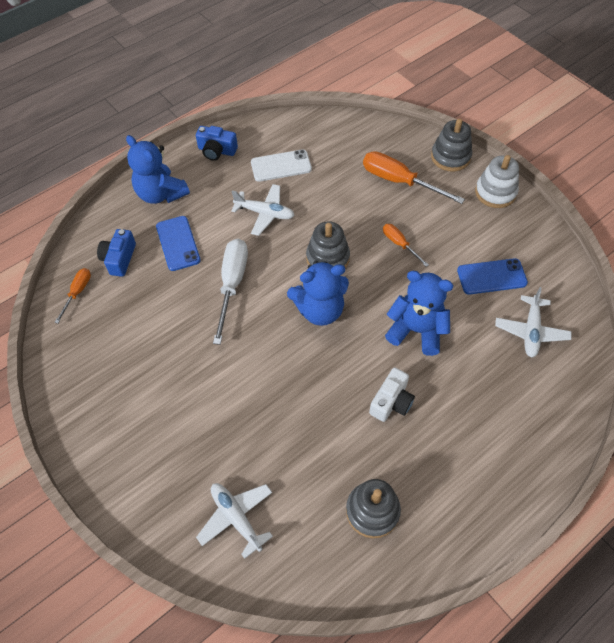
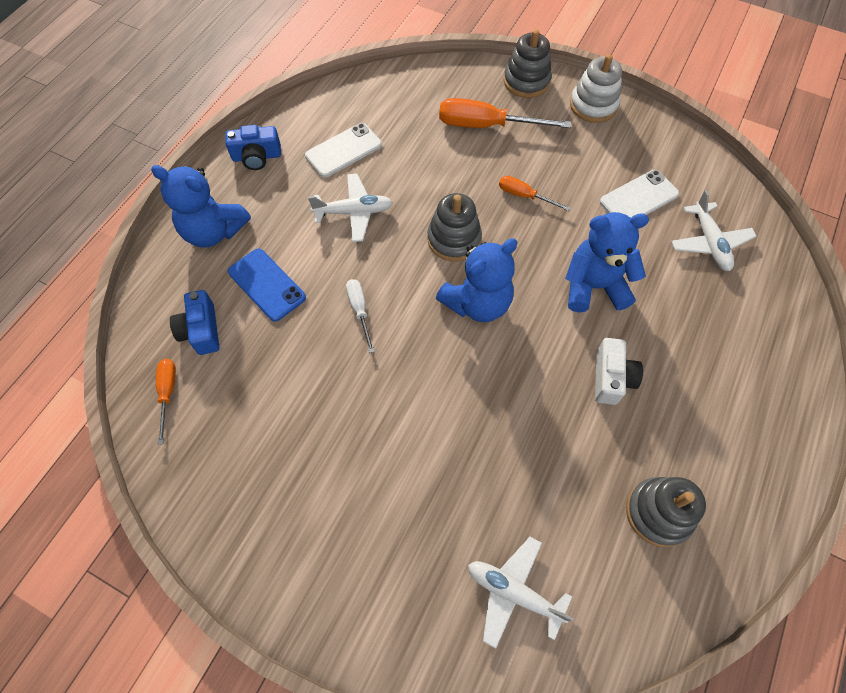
camera: 25 degrees left, 5 degrees up
(232, 284) = (359, 310): white screwdriver -> white screwdriver, size x0.54
(491, 277) = (639, 198): blue phone -> white phone

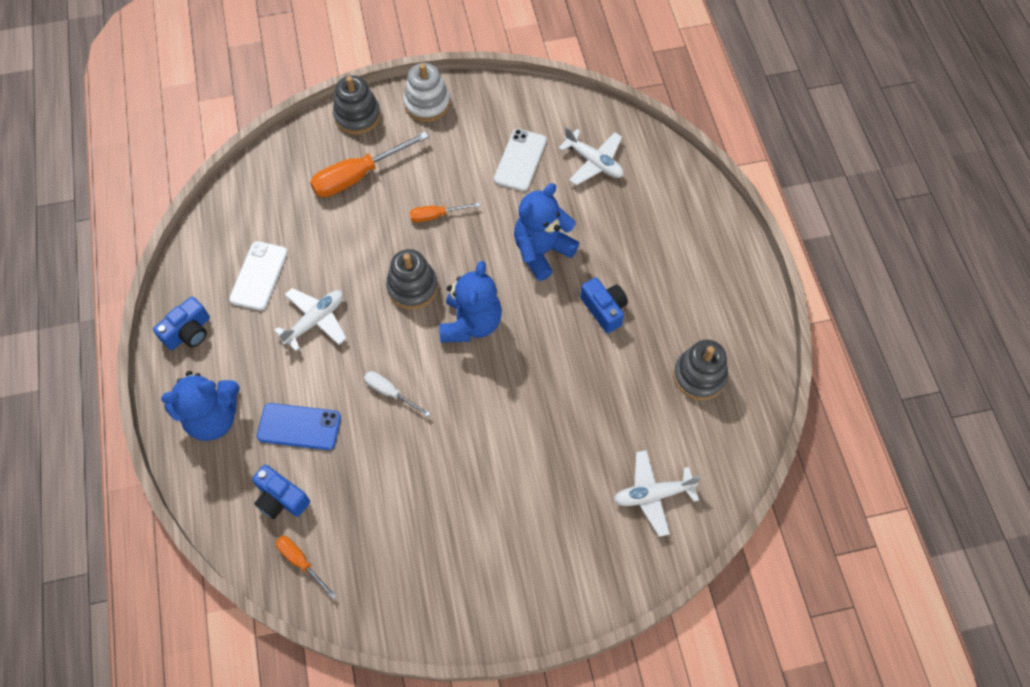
camera: 40 degrees left, 0 degrees up
(611, 378) = (604, 309): white camera -> blue camera

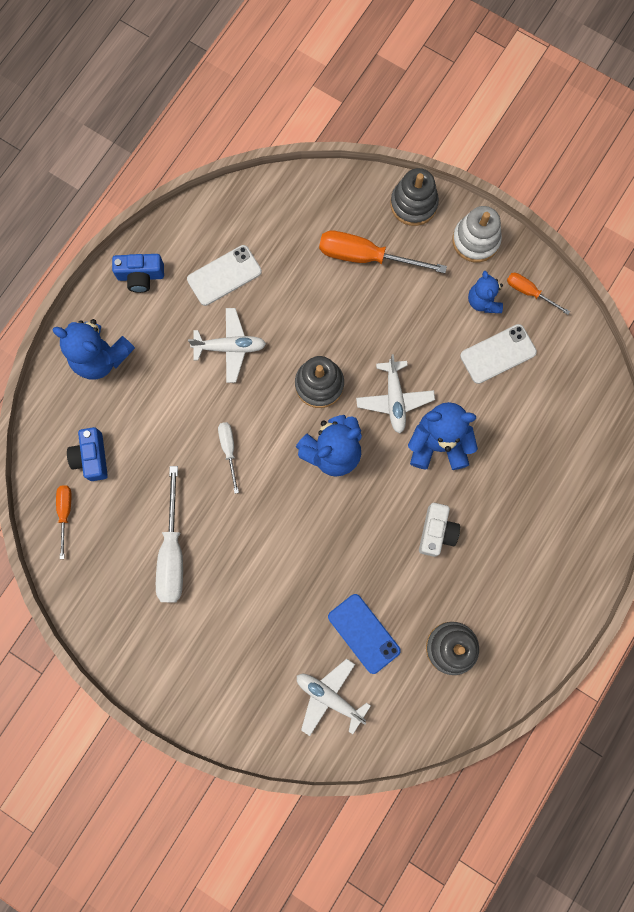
camera: 45 degrees right, 15 degrees up
(299, 427) = (148, 417): blue phone -> blue phone (363, 633)
(422, 507) = (172, 552): none -> white screwdriver
(436, 215) = (391, 342): orange screwdriver -> orange screwdriver (529, 292)
(474, 136) = (483, 301): none -> blue teddy bear
(594, 162) = (552, 407): white plane -> white plane (394, 399)
(604, 309) = (436, 532): blue camera -> white camera

